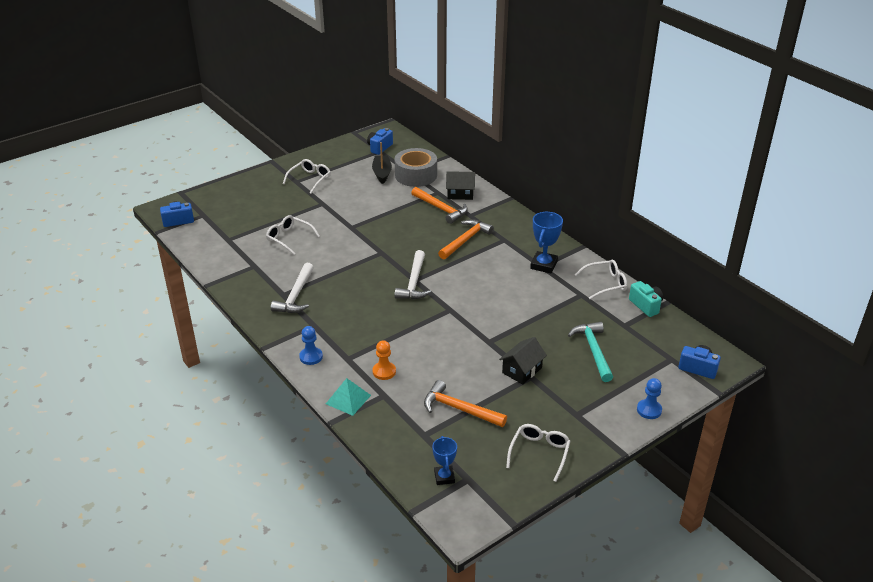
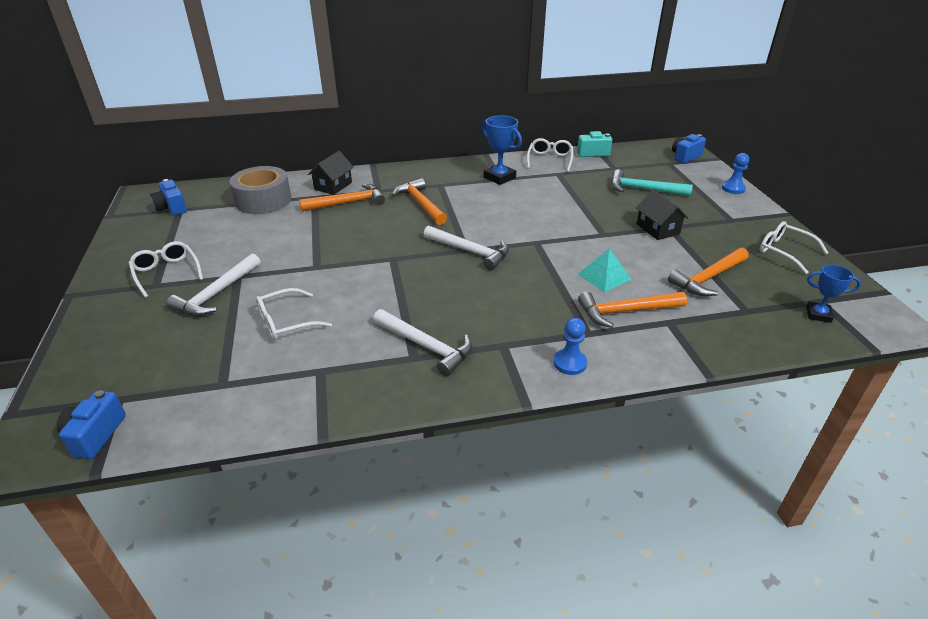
camera: 65 degrees left, 0 degrees up
(301, 204) = (216, 294): none -> white hammer
(348, 399) = (669, 351): turquoise pyramid -> turquoise pyramid (604, 276)
(382, 173) = (229, 219): black boat -> none
(384, 371) = (625, 311): orange pawn -> orange hammer

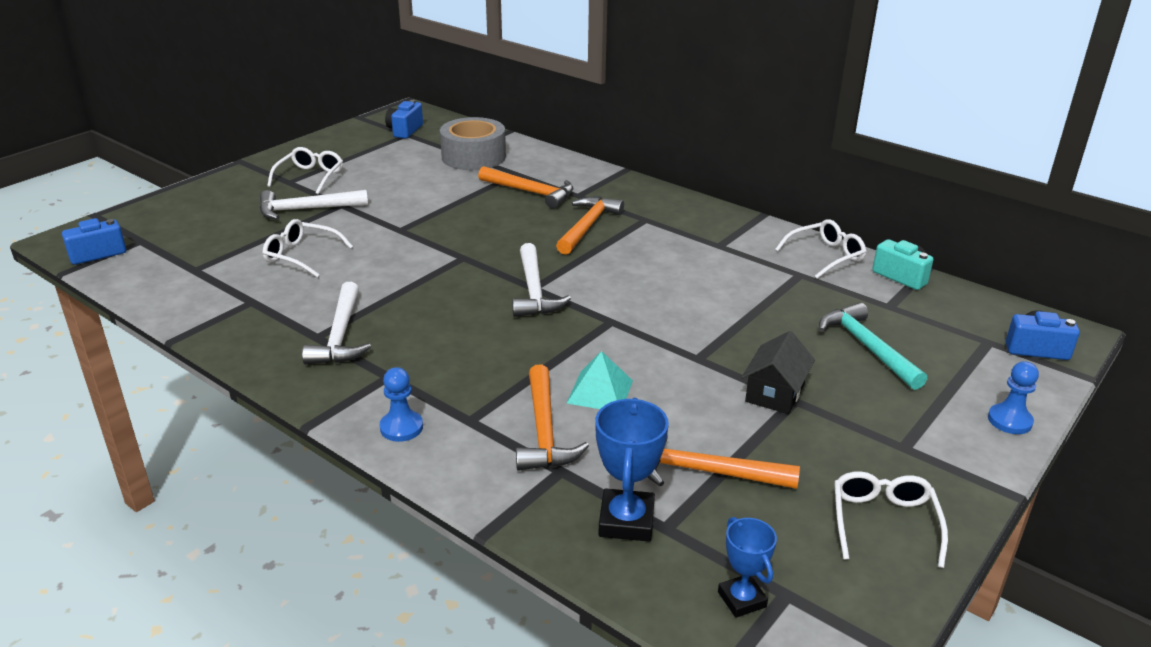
camera: 50 degrees right, 5 degrees down
(333, 186) = (550, 172): black house -> none
(499, 177) = (722, 244): blue trophy -> blue trophy (626, 521)
(625, 311) = (544, 431): orange hammer -> orange hammer turned 135 degrees counterclockwise

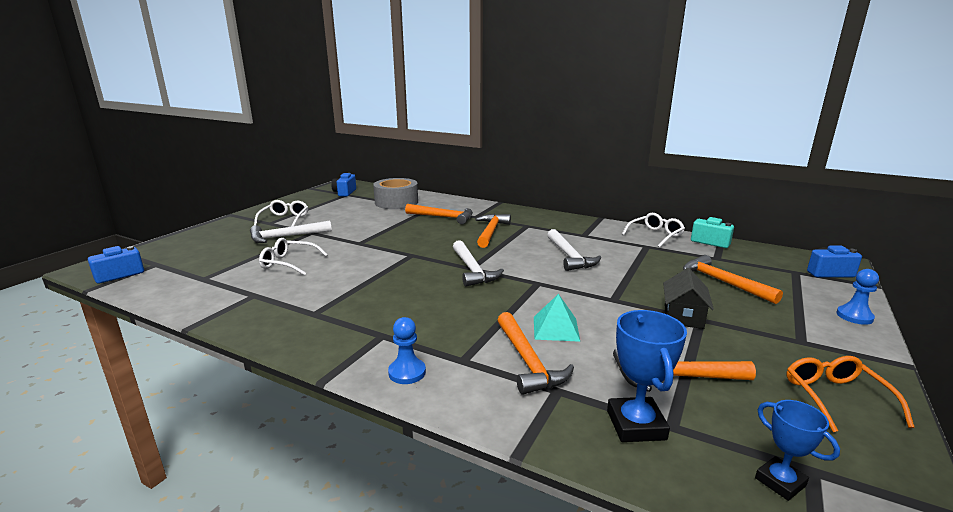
camera: 10 degrees left, 10 degrees down
(340, 335) = (333, 311): white hammer -> white hammer (569, 256)
(867, 347) = (722, 282): turquoise hammer -> orange hammer
(883, 522) = (835, 398): white glasses -> orange glasses

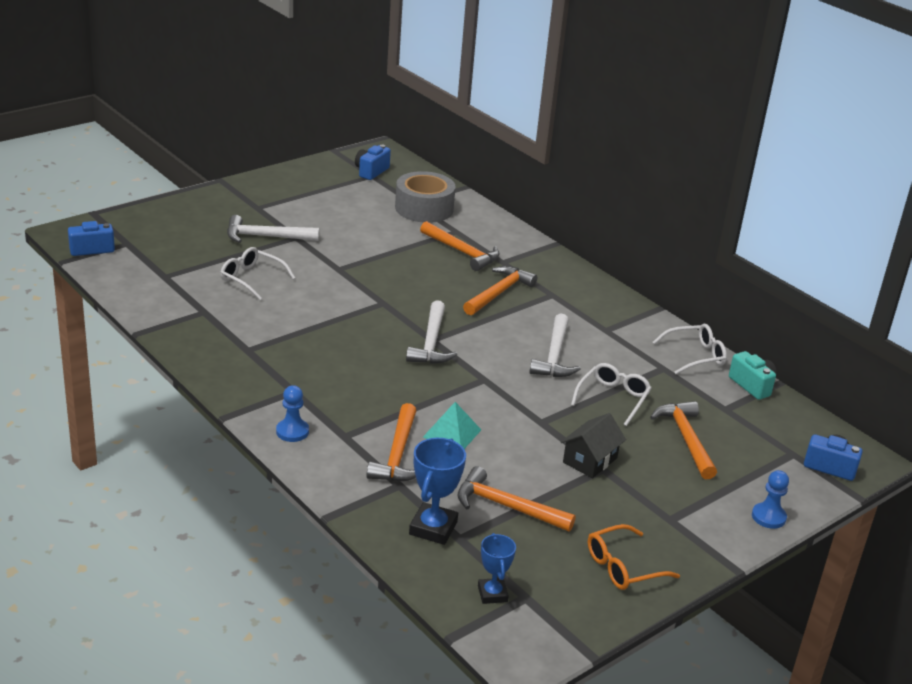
camera: 20 degrees right, 10 degrees up
(284, 219) = (276, 206): white glasses -> white glasses (613, 398)
(835, 398) = (623, 567): orange glasses -> orange glasses turned 135 degrees counterclockwise

